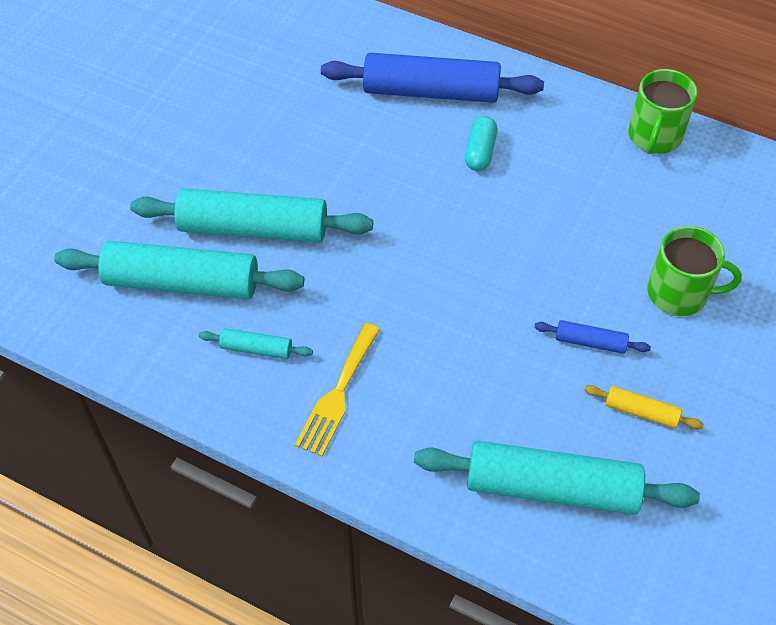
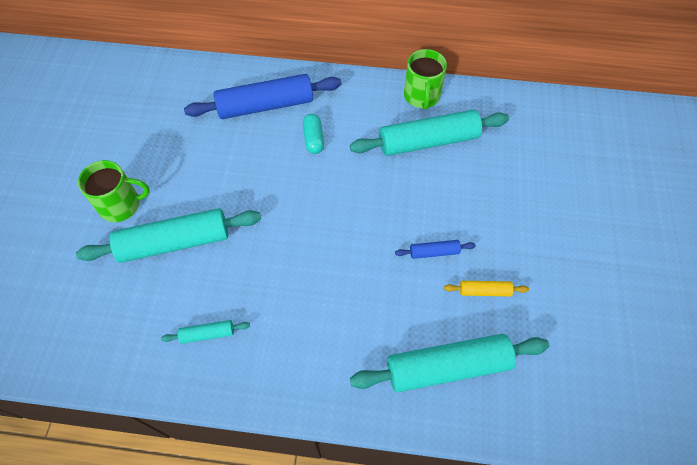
camera: 20 degrees left, 5 degrees up
(182, 282) = (135, 300): turquoise rolling pin -> turquoise rolling pin (428, 141)
(338, 394) = (278, 349): yellow fork -> none
(679, 293) = (477, 199): green mug -> green mug (121, 205)

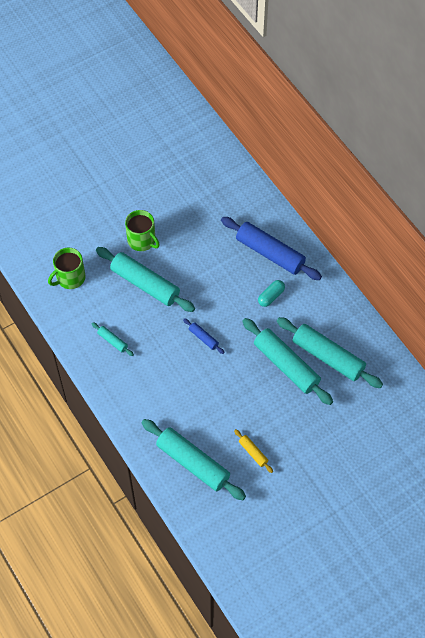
camera: 50 degrees right, 0 degrees up
(405, 183) = (286, 365): none -> turquoise rolling pin
(421, 96) = (359, 329): green mug -> green mug (70, 278)
(434, 252) = (254, 411): blue rolling pin -> blue rolling pin (203, 338)

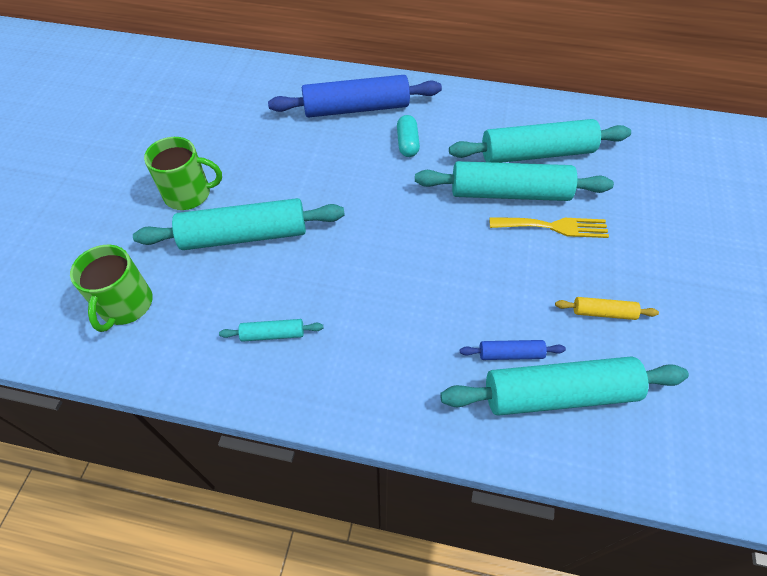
camera: 45 degrees left, 5 degrees down
(203, 338) = (386, 237): blue rolling pin -> blue rolling pin (510, 354)
(284, 399) = (554, 227): none -> yellow fork

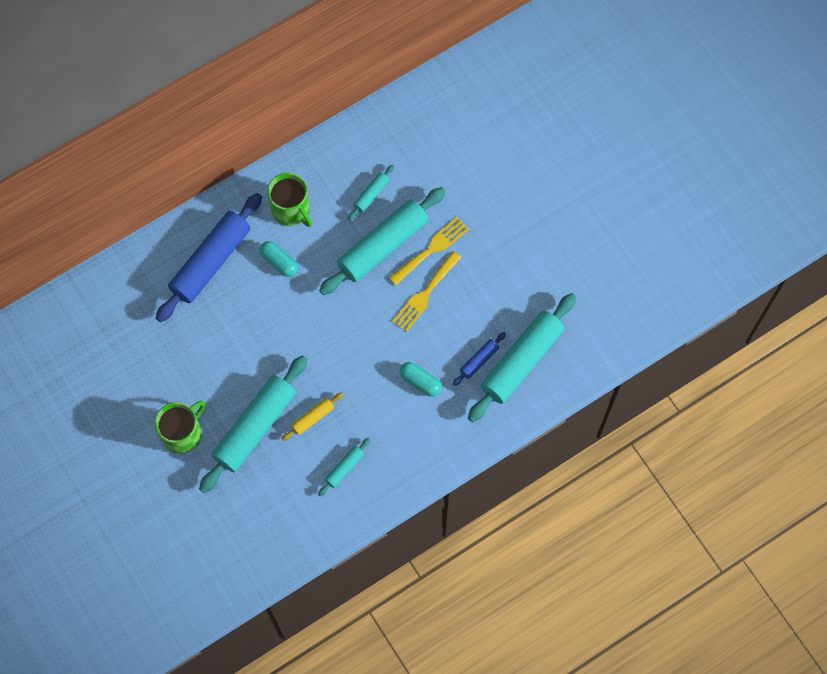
camera: 45 degrees left, 15 degrees up
(125, 305) = (241, 531): green mug -> green mug (291, 210)
(429, 322) = (420, 382): none -> turquoise capsule
(511, 255) = (425, 294): none -> yellow fork
(536, 153) = (371, 194): turquoise rolling pin -> turquoise rolling pin, size x0.45
(603, 312) = (506, 288): yellow rolling pin -> yellow rolling pin (312, 418)

